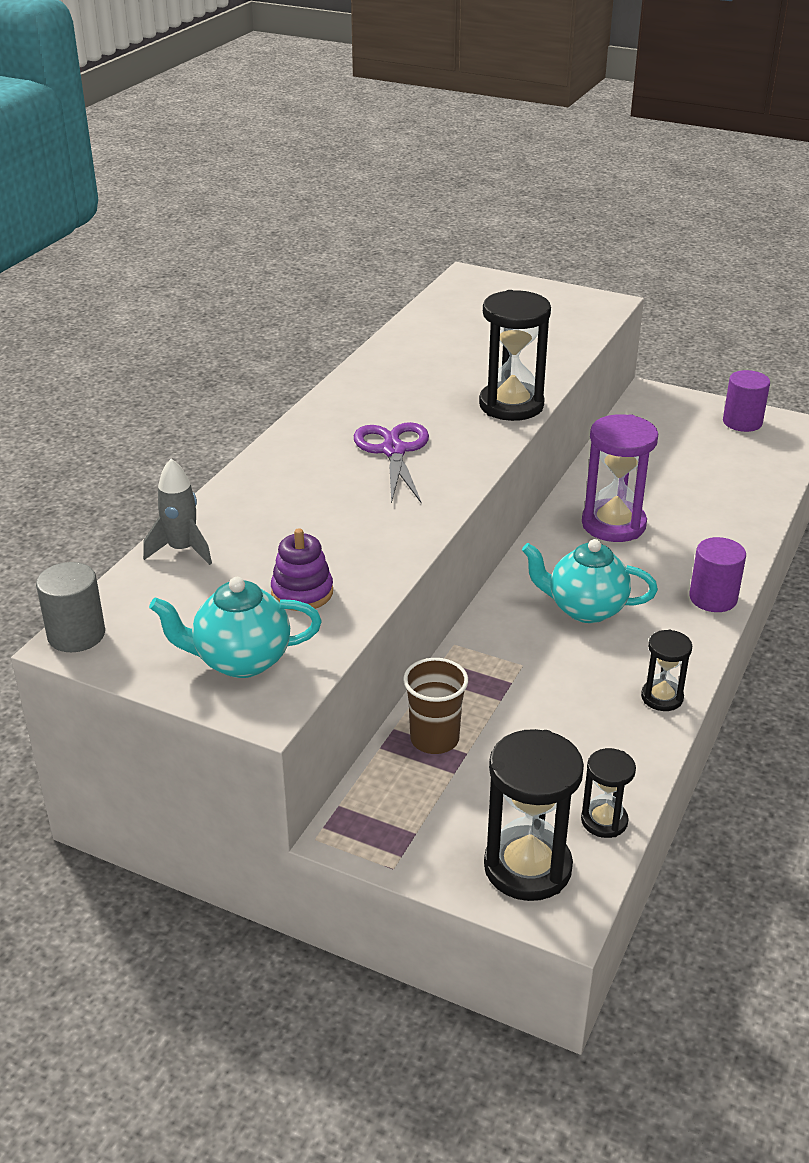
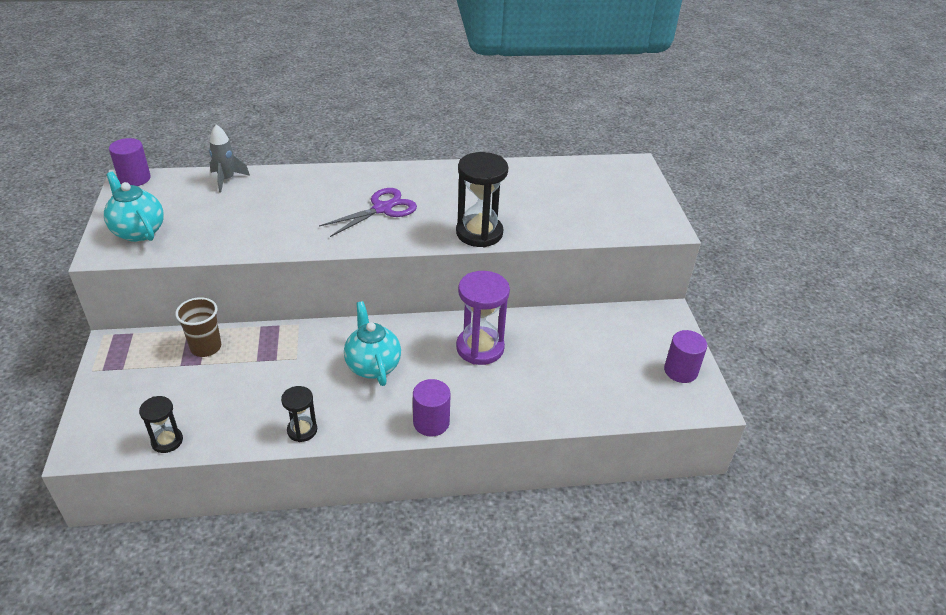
camera: 55 degrees right, 5 degrees up
(76, 635) = (134, 179): grey cylinder -> purple cylinder
(302, 592) = (211, 228): purple stacking toy -> none
(527, 867) = (112, 422): black hourglass -> none

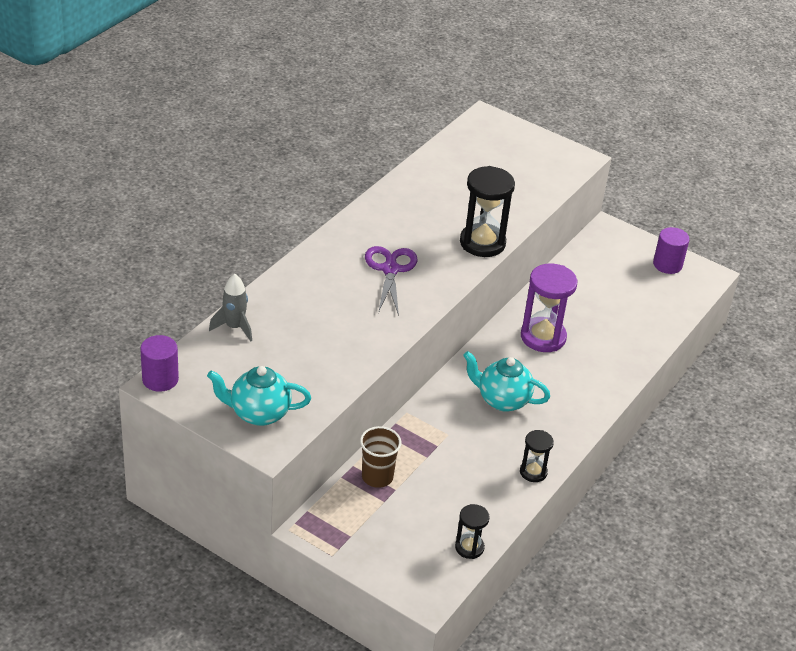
camera: 50 degrees left, 0 degrees up
(431, 422) = (593, 406): purple cylinder -> none

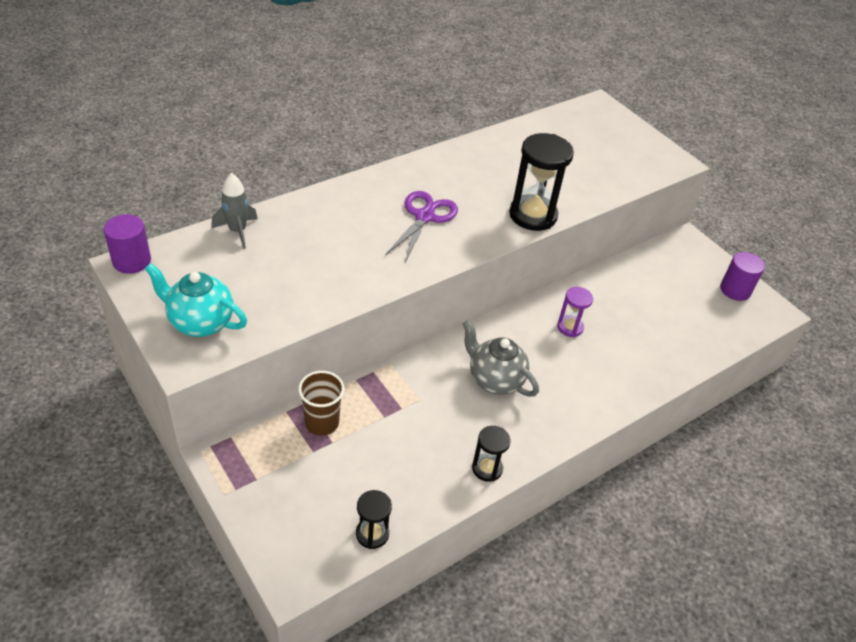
camera: 20 degrees right, 5 degrees up
(502, 400) = (494, 380): turquoise teapot -> grey teapot
(543, 337) = (570, 327): purple hourglass -> purple hourglass, size x0.55

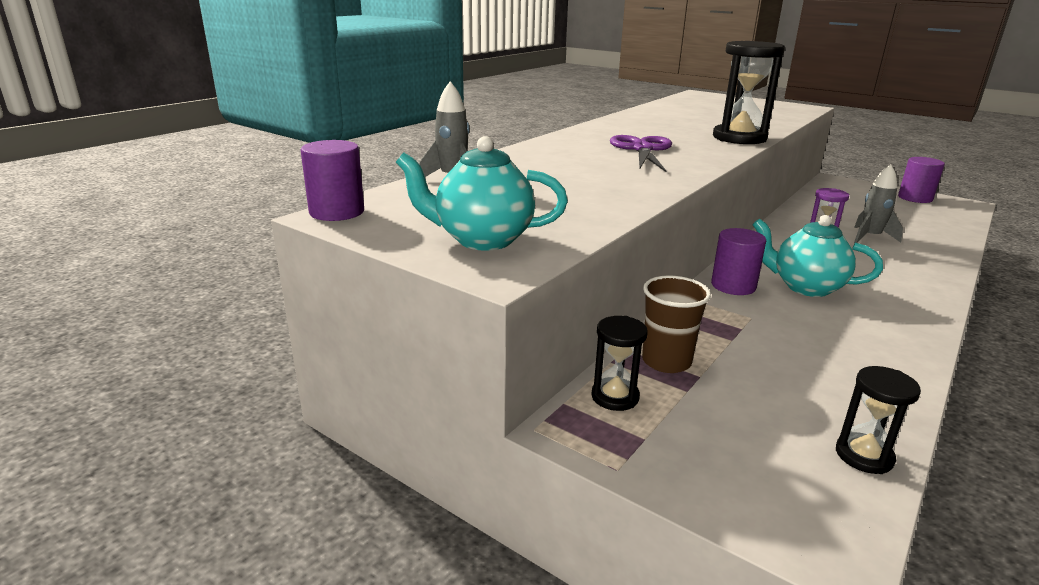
camera: 15 degrees left, 20 degrees down
(439, 362) = (733, 286): none -> purple cylinder
(487, 468) = (900, 356): black hourglass -> black hourglass (615, 397)
(494, 380) = (805, 287): grey teapot -> turquoise teapot
(620, 335) = (870, 237): none -> grey rocket

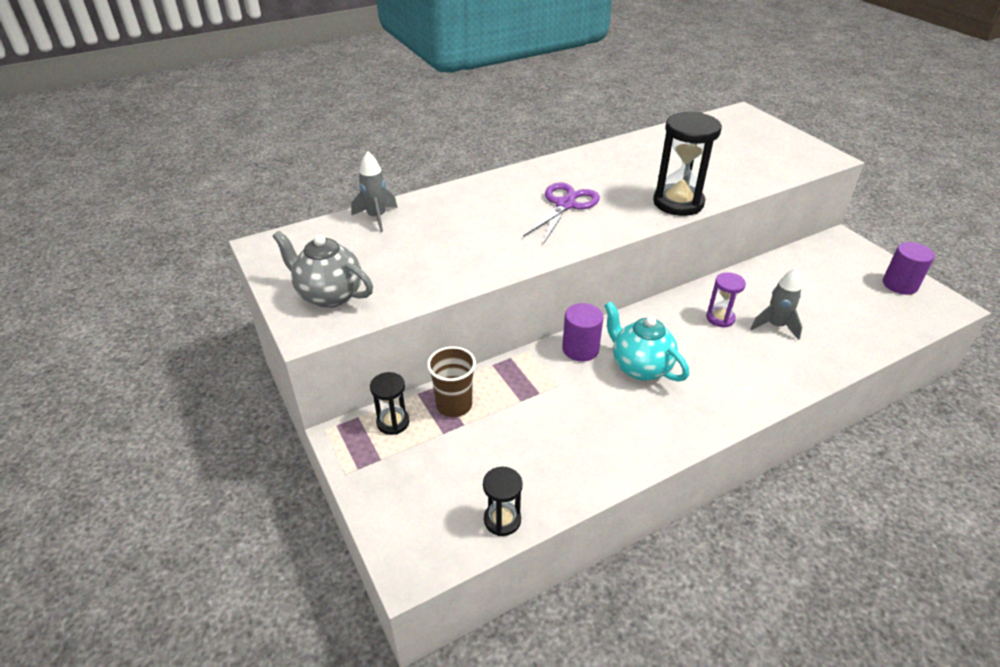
camera: 25 degrees right, 15 degrees up
(337, 212) = (270, 242): purple cylinder -> none
(482, 240) = (329, 295): turquoise teapot -> grey teapot

